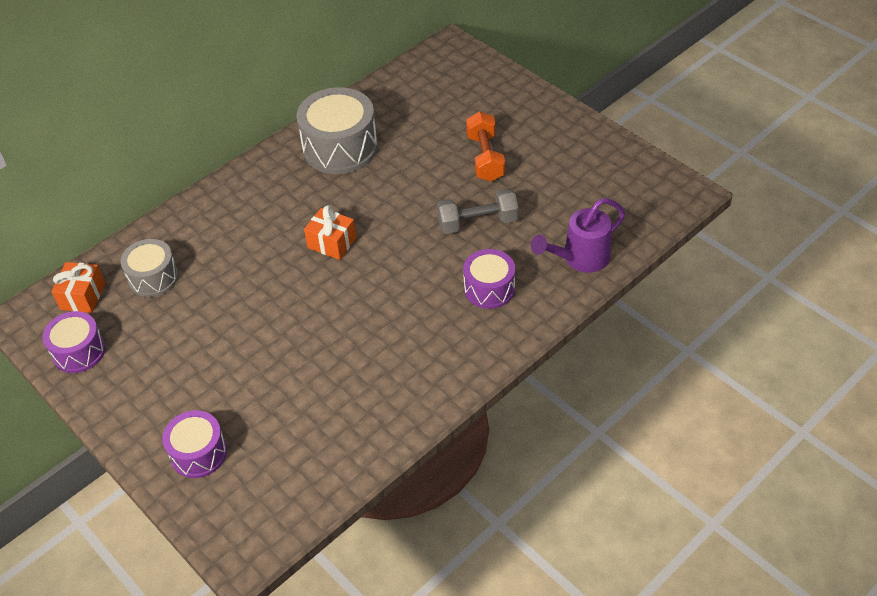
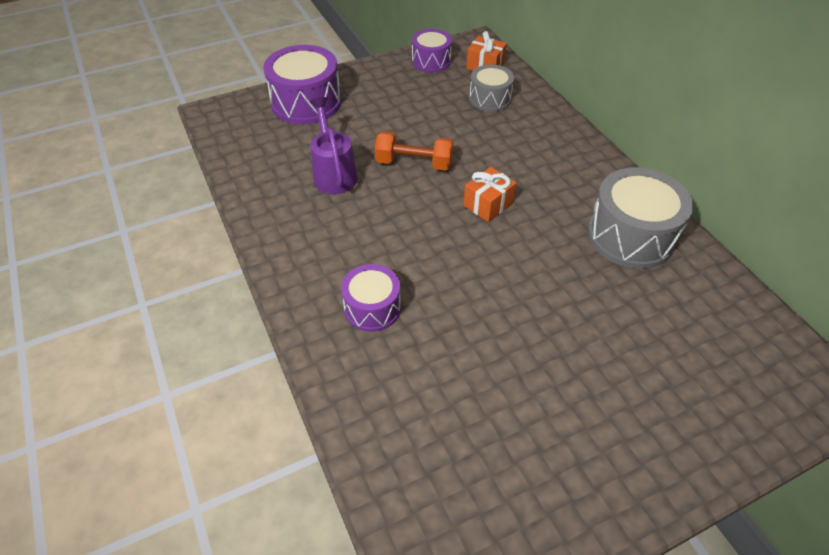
camera: 105 degrees right, 0 degrees up
(198, 453) = (306, 103): purple drum -> purple drum, size x1.66
(477, 223) = (473, 325): grey dumbbell -> none
(485, 158) = (583, 364): orange dumbbell -> orange dumbbell (414, 163)
(580, 258) = (375, 409): purple watering can -> purple watering can (334, 174)

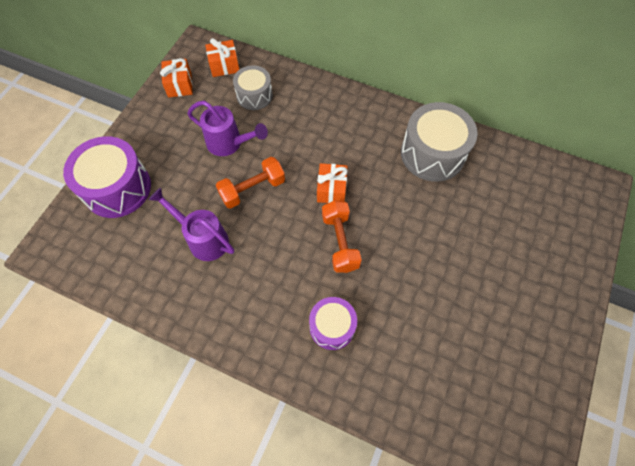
camera: 40 degrees left, 15 degrees up
(429, 120) = (229, 143): none -> purple watering can
(431, 61) = (180, 85): purple drum -> orange gift
(452, 249) = (340, 242): none -> orange dumbbell

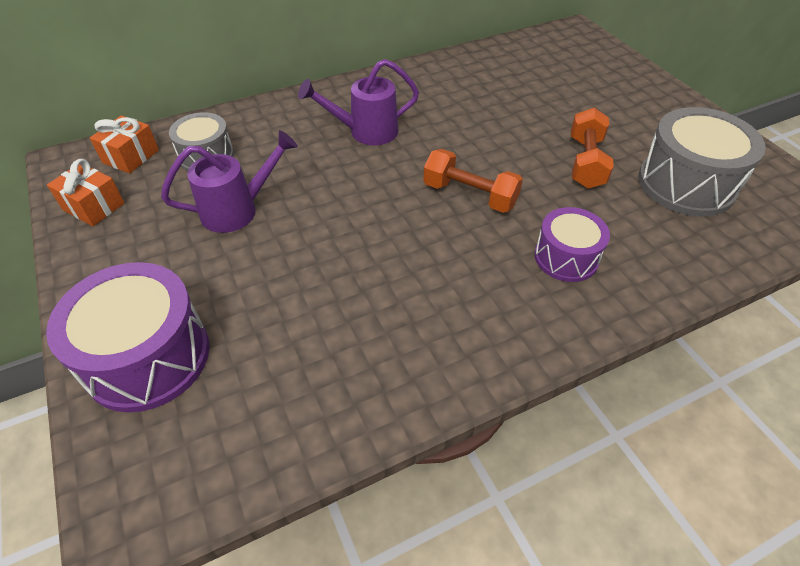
camera: 50 degrees left, 15 degrees down
(203, 239) = (337, 306): purple watering can -> purple watering can (366, 132)
(252, 189) = (324, 225): orange dumbbell -> orange dumbbell (585, 162)
(331, 189) = (400, 167): orange gift -> none
(432, 154) = (441, 86): grey drum -> grey drum (686, 184)

